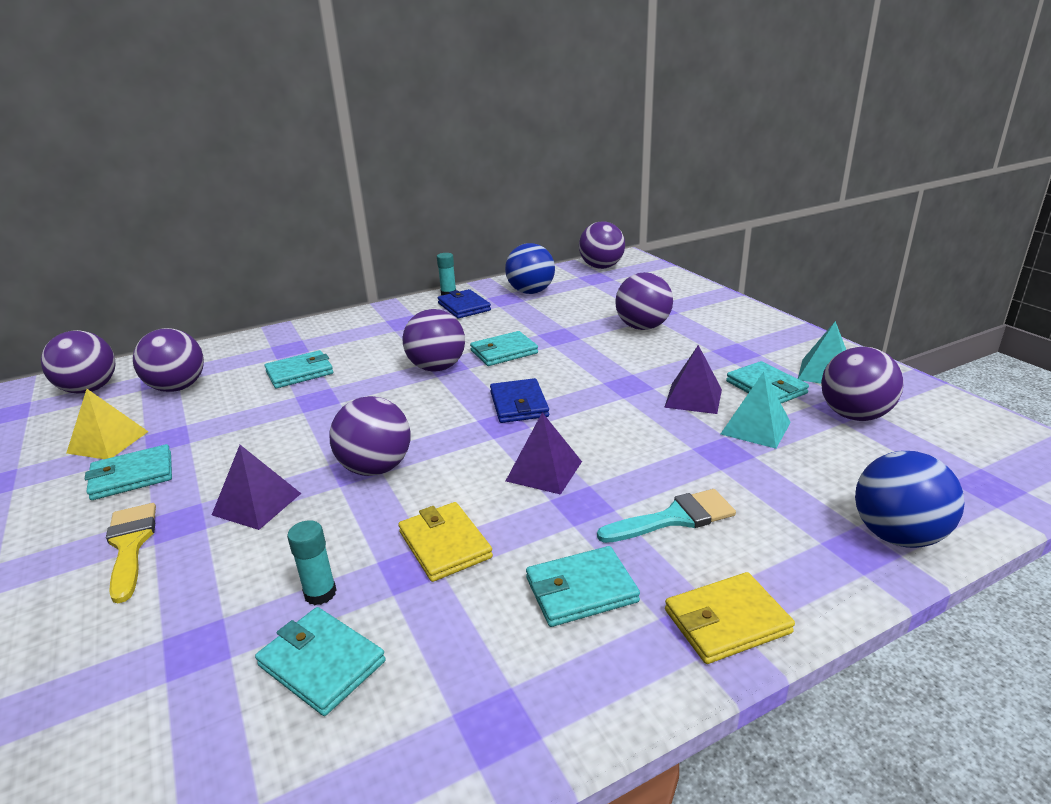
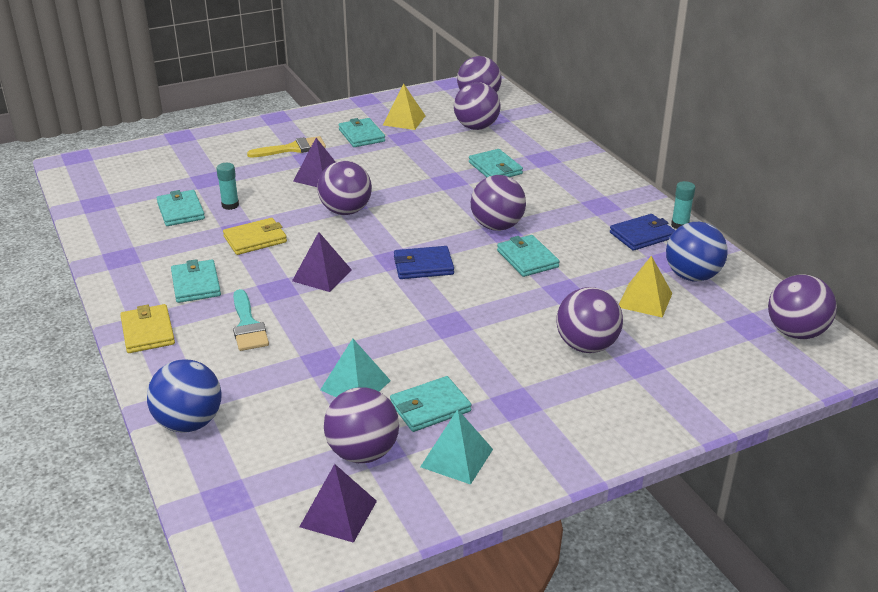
camera: 90 degrees right, 5 degrees up
(321, 663) = (180, 211): turquoise wallet -> turquoise wallet turned 60 degrees counterclockwise
(569, 307) = (645, 300): none -> yellow pyramid
(693, 398) = (416, 358): purple pyramid -> purple pyramid (338, 513)

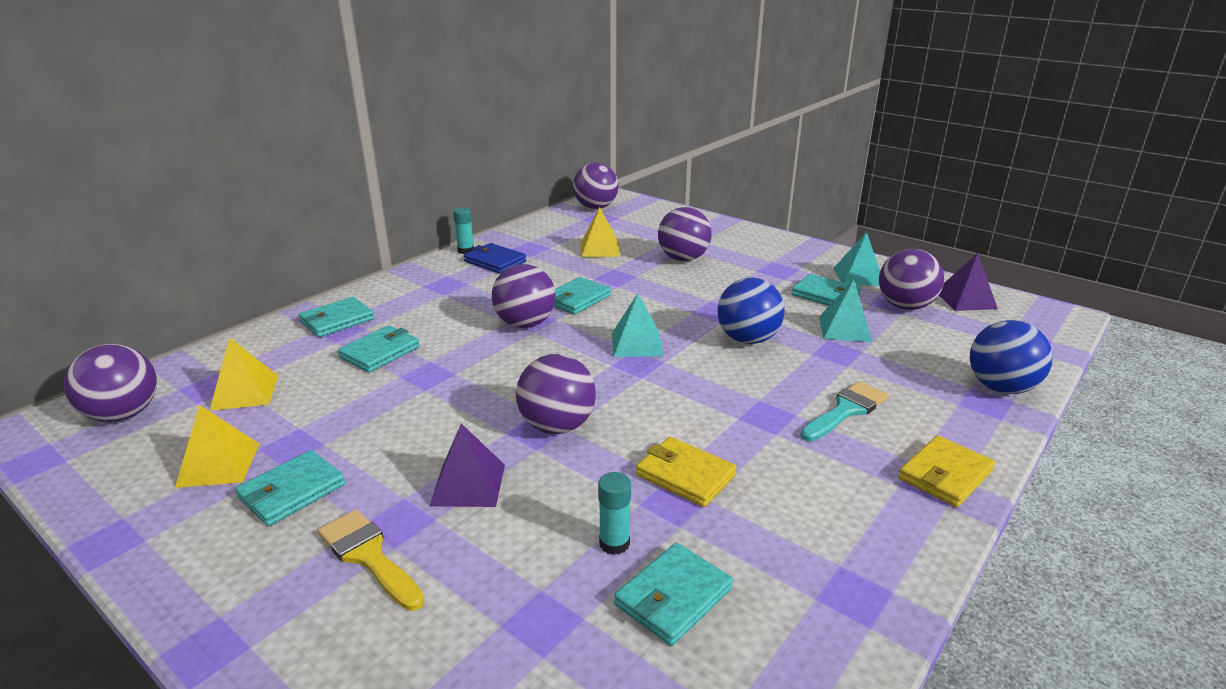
camera: 115 degrees left, 5 degrees down
(196, 284) = (827, 481): turquoise wallet -> turquoise wallet (337, 320)
(322, 275) = (712, 396): purple pyramid -> none
(423, 266) = (636, 344): blue wallet -> turquoise pyramid
(476, 127) = (245, 392): purple ball -> yellow pyramid
(692, 276) = (549, 239): blue ball -> blue ball (747, 339)

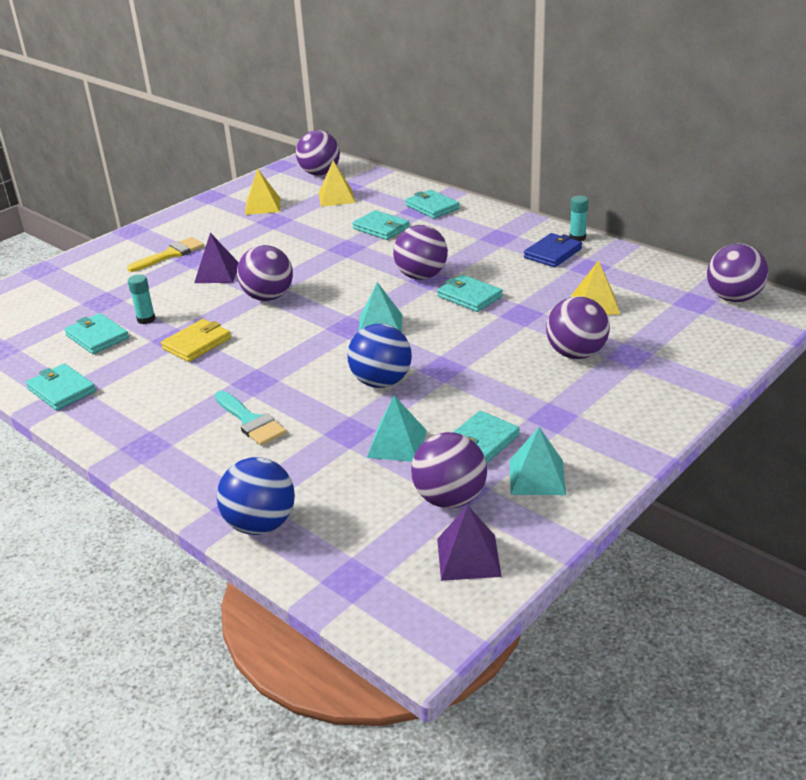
camera: 95 degrees right, 5 degrees up
(292, 491) = (231, 228): turquoise wallet -> turquoise wallet (61, 390)
(945, 475) = (151, 455): yellow wallet -> none

